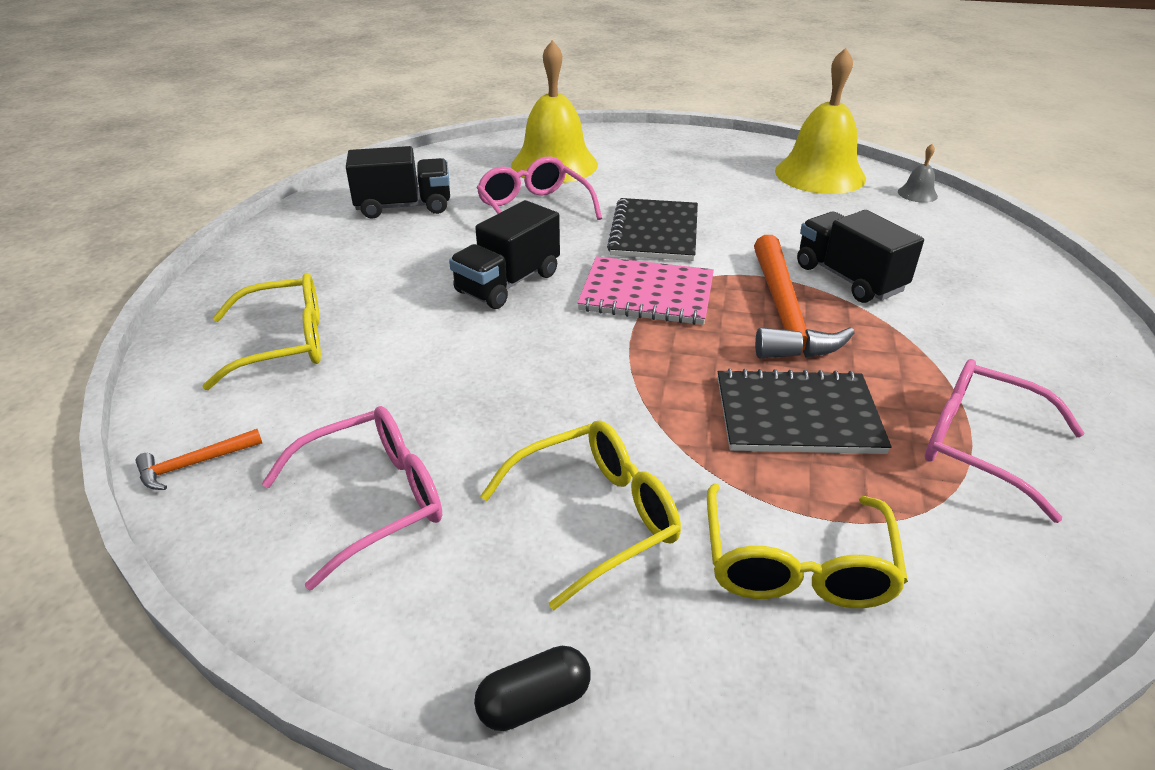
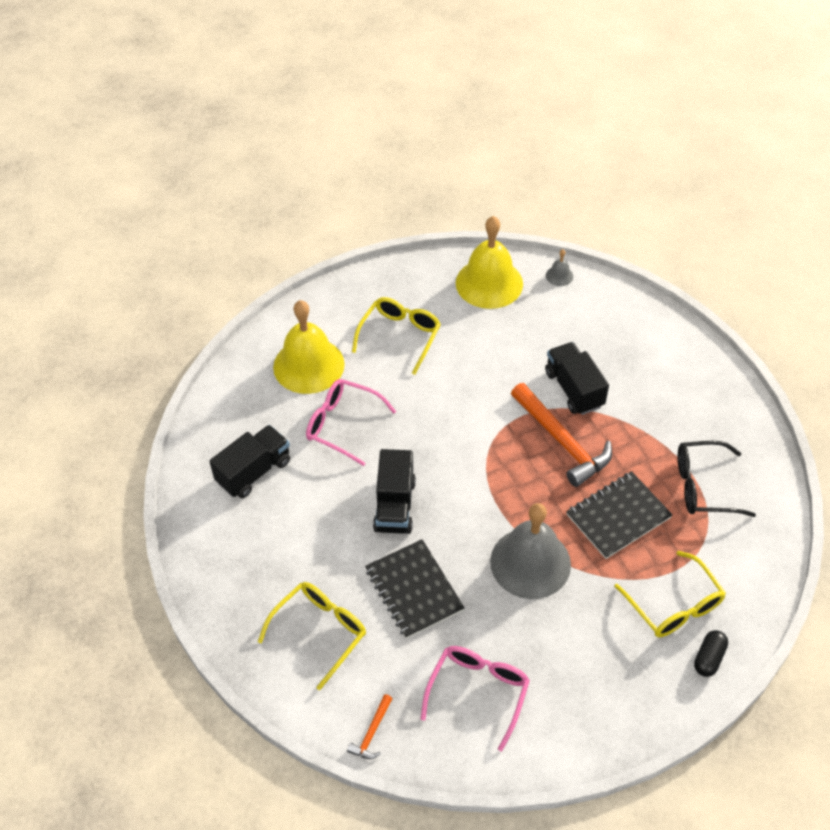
camera: 35 degrees left, 15 degrees up
(534, 702) = (628, 732): black capsule -> black capsule (708, 658)
(596, 517) = (580, 634): yellow glasses -> yellow glasses (400, 336)
(612, 403) = (530, 563): none -> grey bell
(647, 294) = (479, 468): pink notebook -> none
(654, 232) = (437, 406): black notebook -> black notebook (414, 590)
(848, 278) = (574, 389): black truck -> black truck turned 45 degrees clockwise
(979, 445) = (703, 486): pink glasses -> black glasses

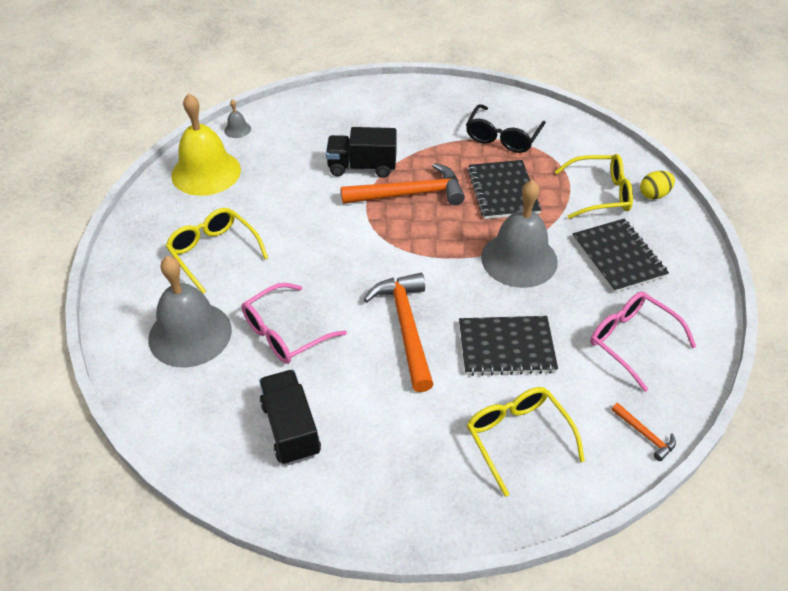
camera: 65 degrees left, 5 degrees down
(308, 365) = (190, 334): yellow bell -> grey bell
(395, 505) = (406, 327): black truck -> orange hammer
(587, 649) = (618, 257): none -> black notebook
(708, 658) = (654, 195): black capsule -> yellow egg

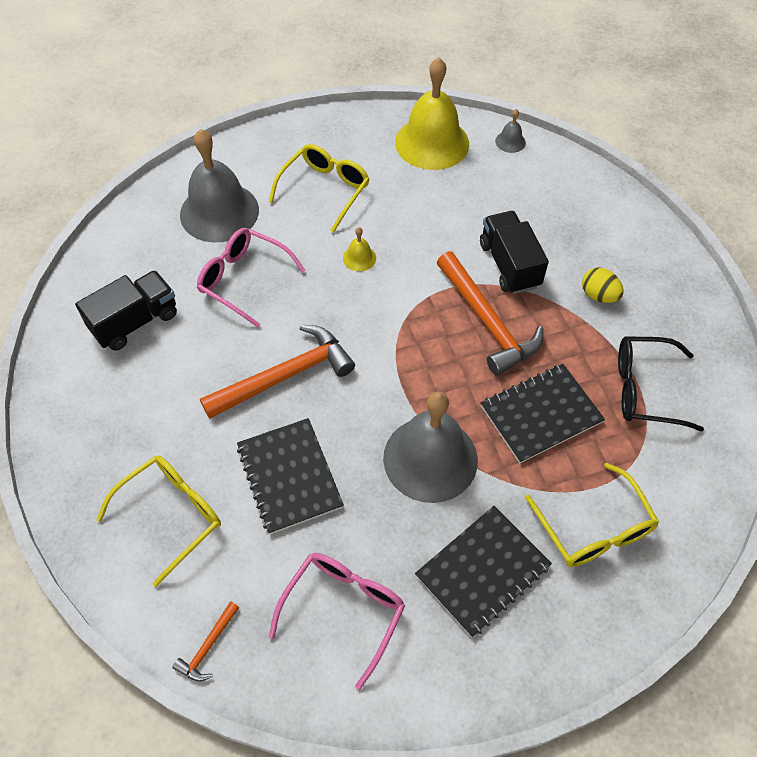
camera: 70 degrees right, 10 degrees up
(305, 249) = (359, 258): none -> yellow bell
(654, 195) = (628, 598): yellow egg -> yellow egg (598, 295)

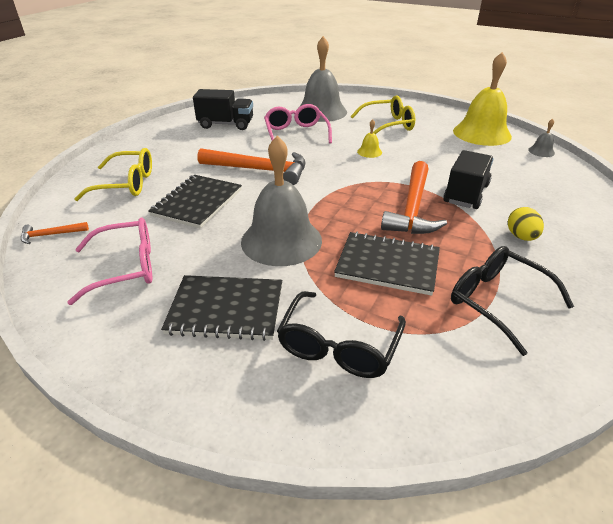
camera: 45 degrees right, 20 degrees down
(594, 529) = (338, 346): yellow glasses -> black glasses

